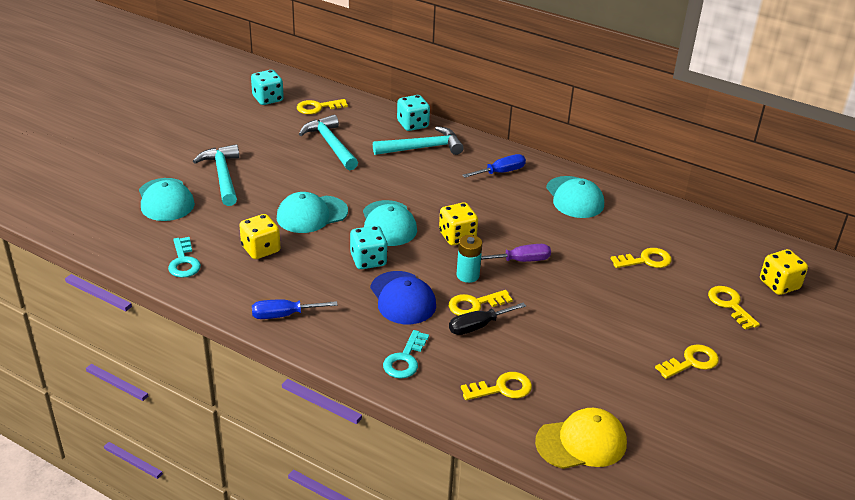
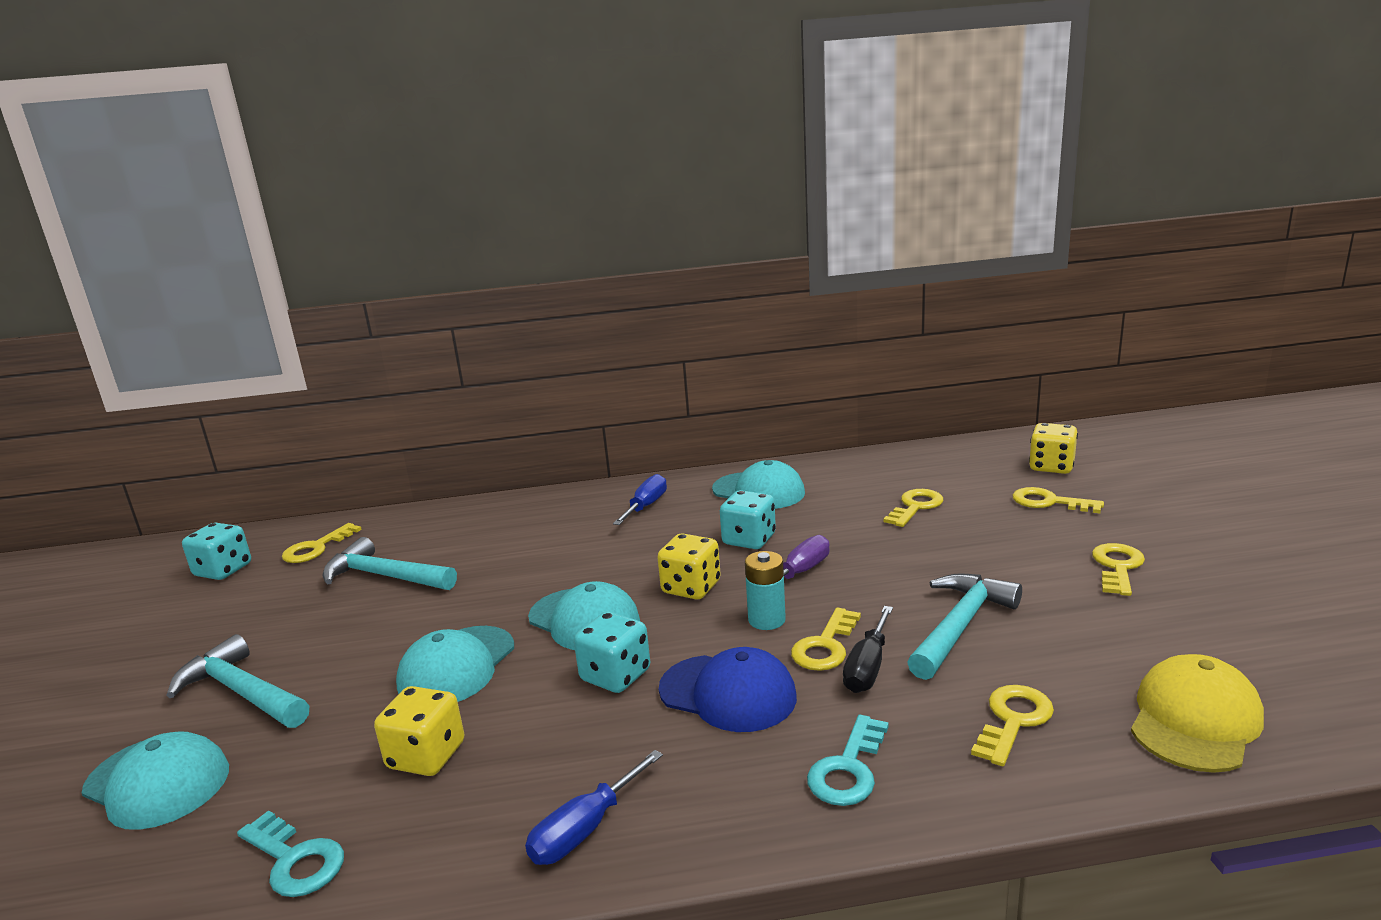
camera: 35 degrees left, 15 degrees down
(405, 359) = (848, 769): turquoise key -> turquoise key turned 45 degrees clockwise
(413, 124) = (475, 511): turquoise dice -> turquoise dice (749, 540)
(422, 148) = (519, 526): turquoise hammer -> turquoise hammer (960, 626)

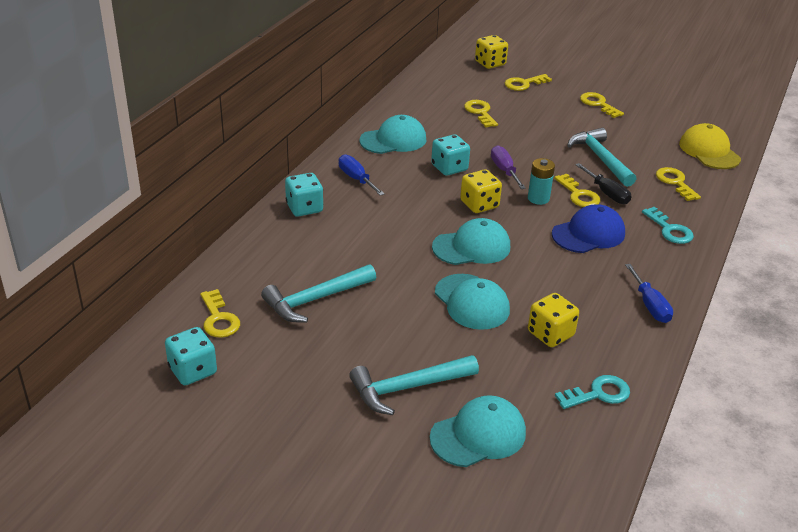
camera: 60 degrees left, 15 degrees up
(615, 675) = (539, 257): turquoise dice -> turquoise dice (304, 208)

